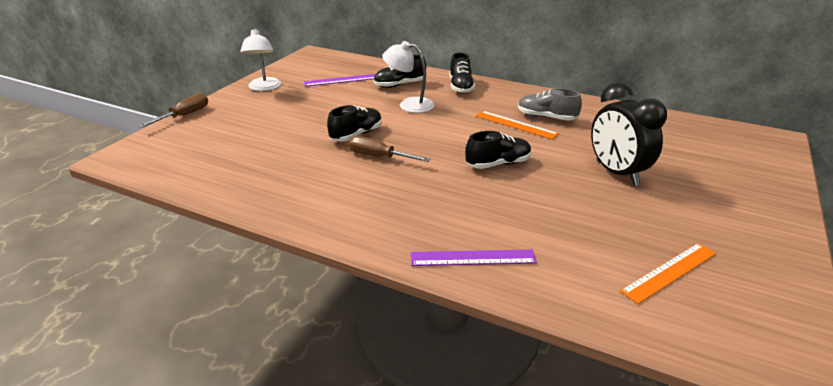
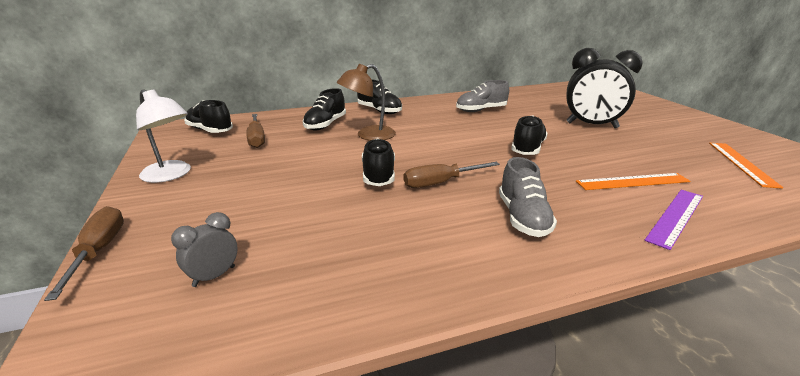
camera: 45 degrees left, 5 degrees down
(199, 148) = (214, 276): none -> grey clock
(328, 64) = (210, 130): none -> black shoe
(341, 80) = (257, 139): purple ruler -> brown screwdriver
(375, 200) = (523, 218): none -> grey shoe
(409, 105) = (368, 135): white lamp -> brown lamp
(516, 124) = (475, 121): orange ruler -> orange ruler (632, 181)

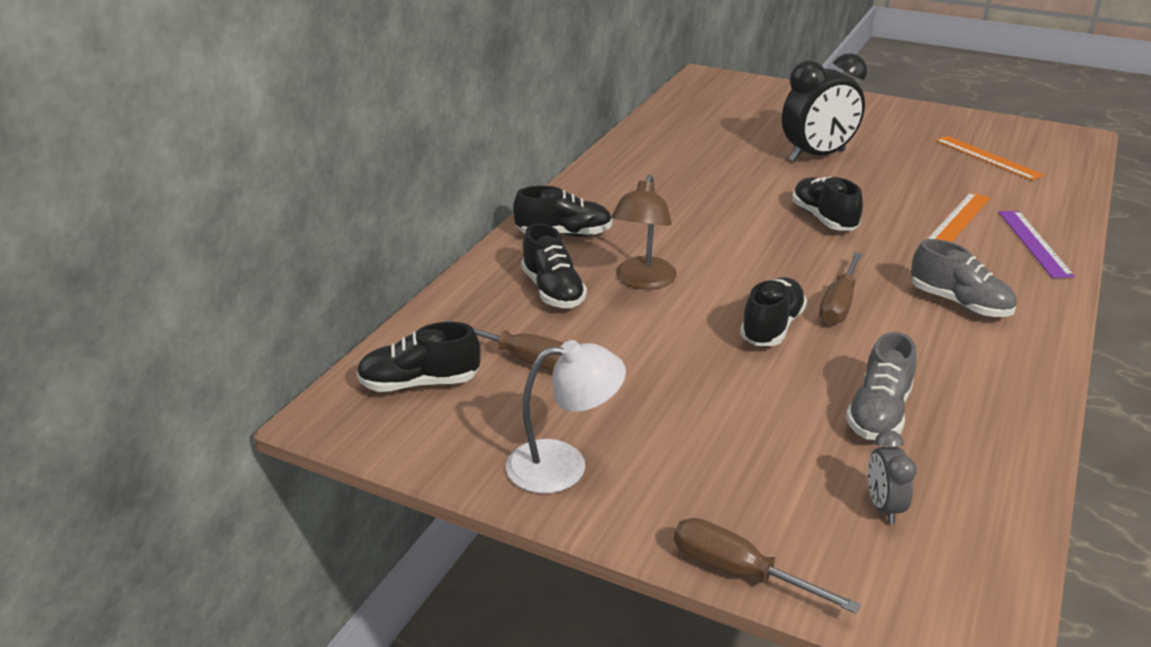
camera: 45 degrees left, 5 degrees up
(378, 175) = (771, 327): black shoe -> black shoe turned 75 degrees clockwise
(481, 110) = (675, 179): grey shoe -> grey shoe (878, 413)

